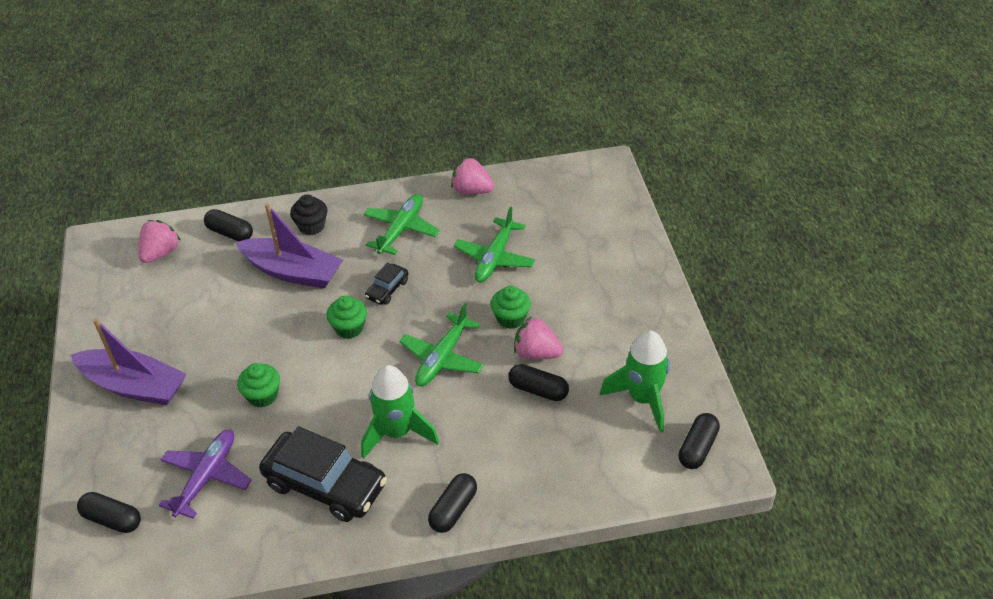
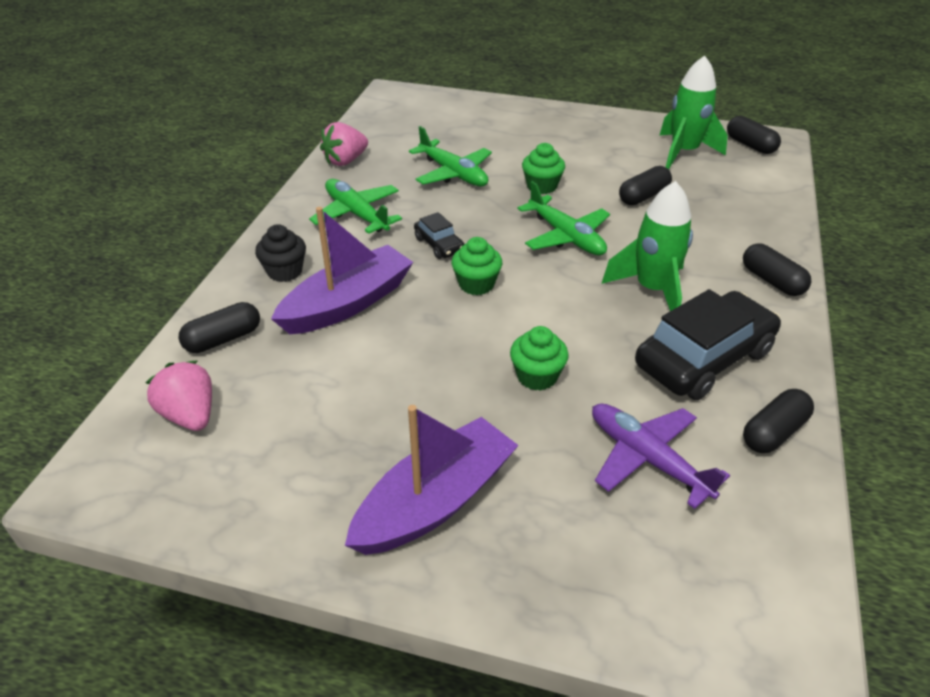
camera: 65 degrees left, 5 degrees down
(112, 519) = (682, 582): black capsule -> black capsule (774, 432)
(536, 353) = (597, 185): pink strawberry -> none

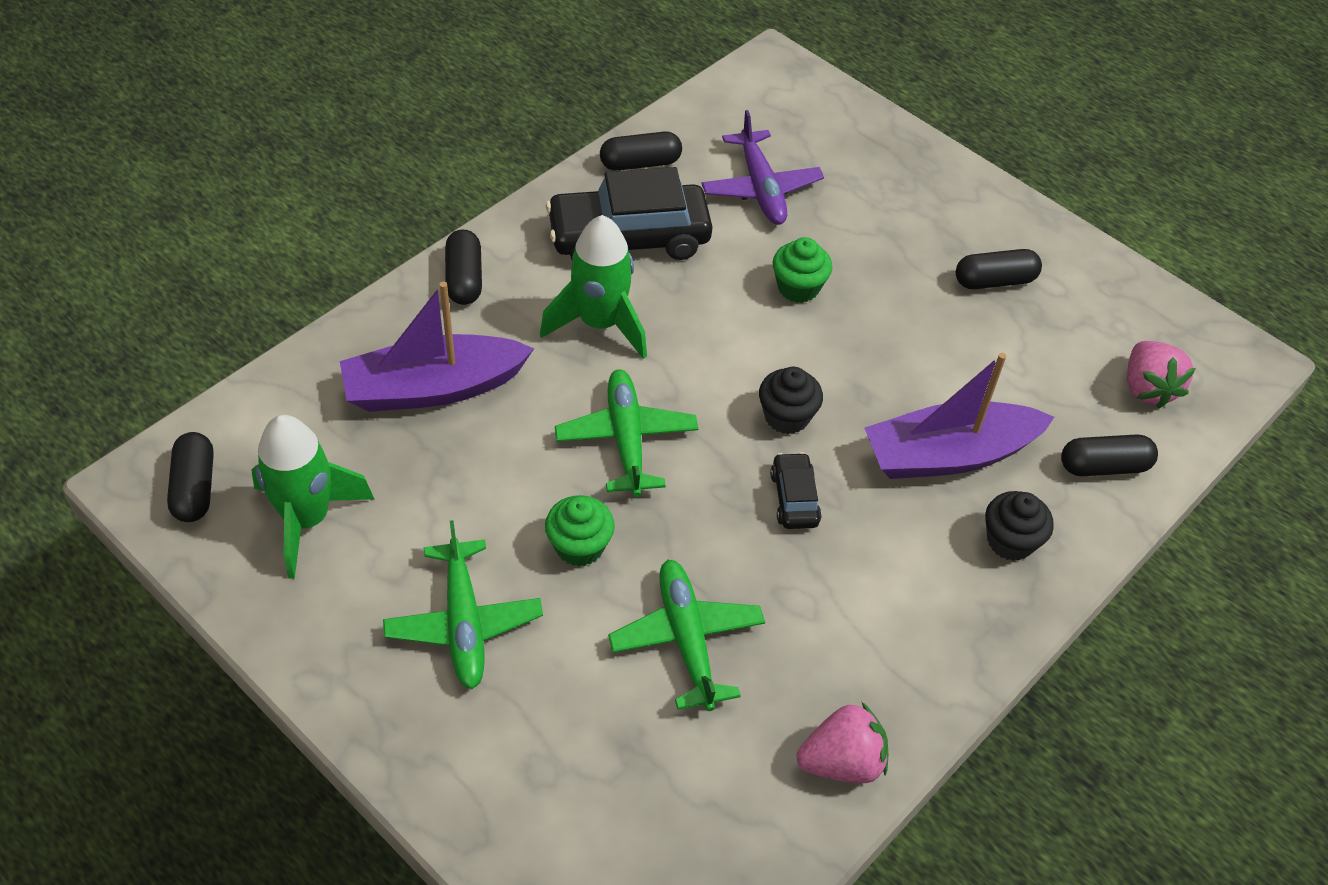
camera: 155 degrees left, 10 degrees up
(357, 214) = (876, 611): green plane -> green plane (464, 623)
(435, 501) = (950, 229): purple boat -> purple boat (433, 388)
(476, 284) = (786, 417): green cupcake -> black cupcake
(643, 196) = (462, 460): black capsule -> black capsule (994, 281)

